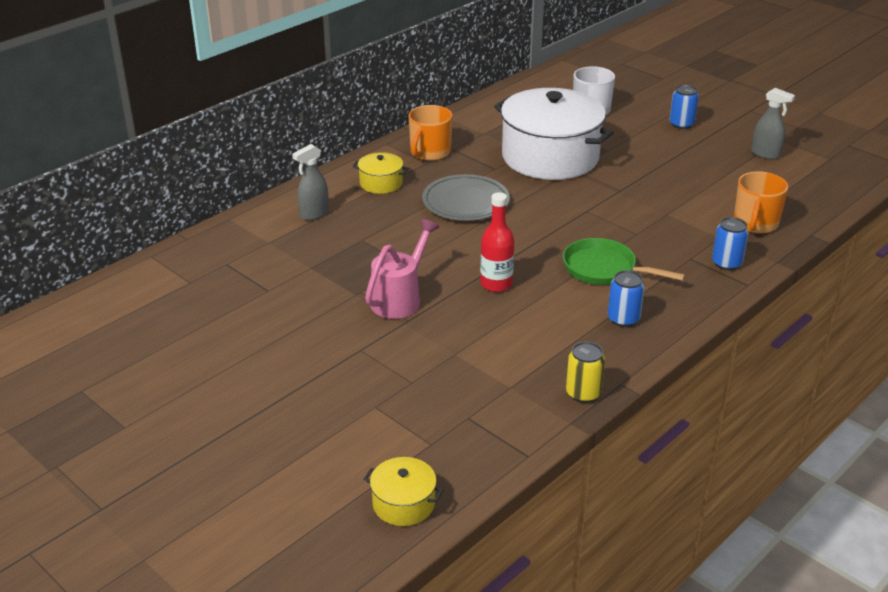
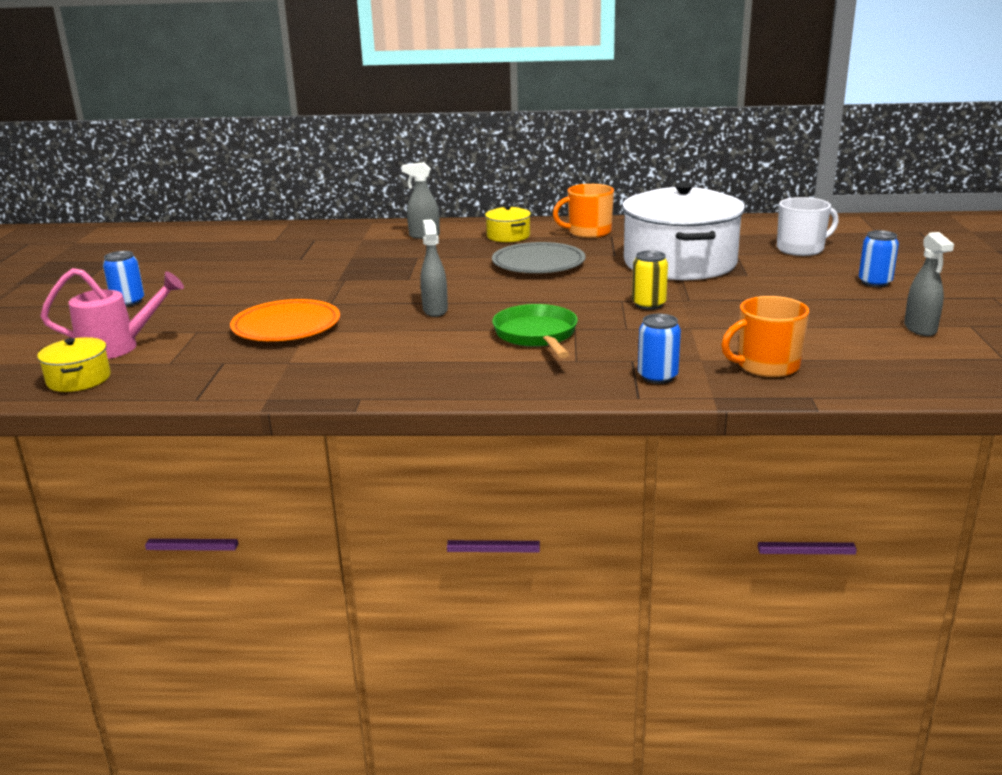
camera: 50 degrees right, 10 degrees down
(400, 298) = (356, 291): pink watering can -> pink watering can (117, 347)
(432, 360) = (286, 327): none -> orange plate
(496, 284) = (435, 310): red bottle -> grey spray bottle
(583, 393) = (320, 389): yellow can -> yellow can (648, 304)
(623, 319) = (468, 367): blue can -> blue can (128, 302)

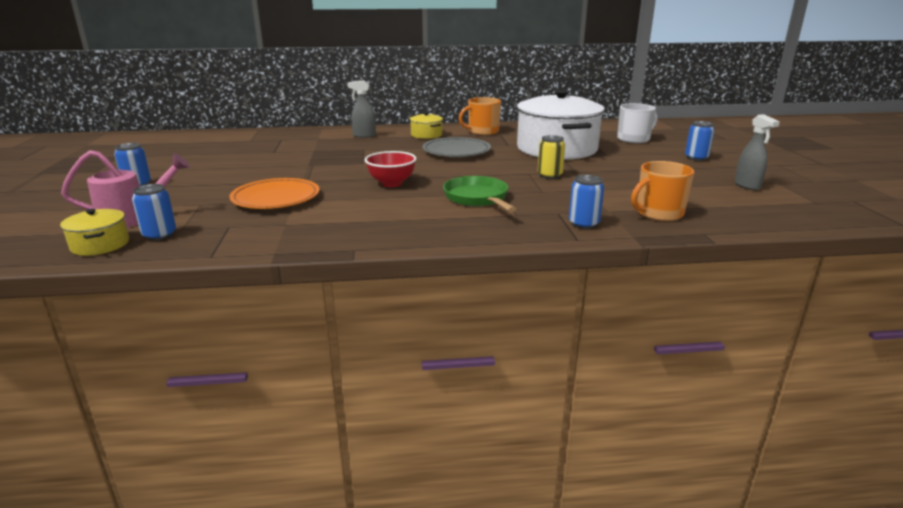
camera: 10 degrees left, 0 degrees up
(144, 370) = (159, 235): none -> blue can
(435, 310) = (391, 183): grey spray bottle -> red bowl

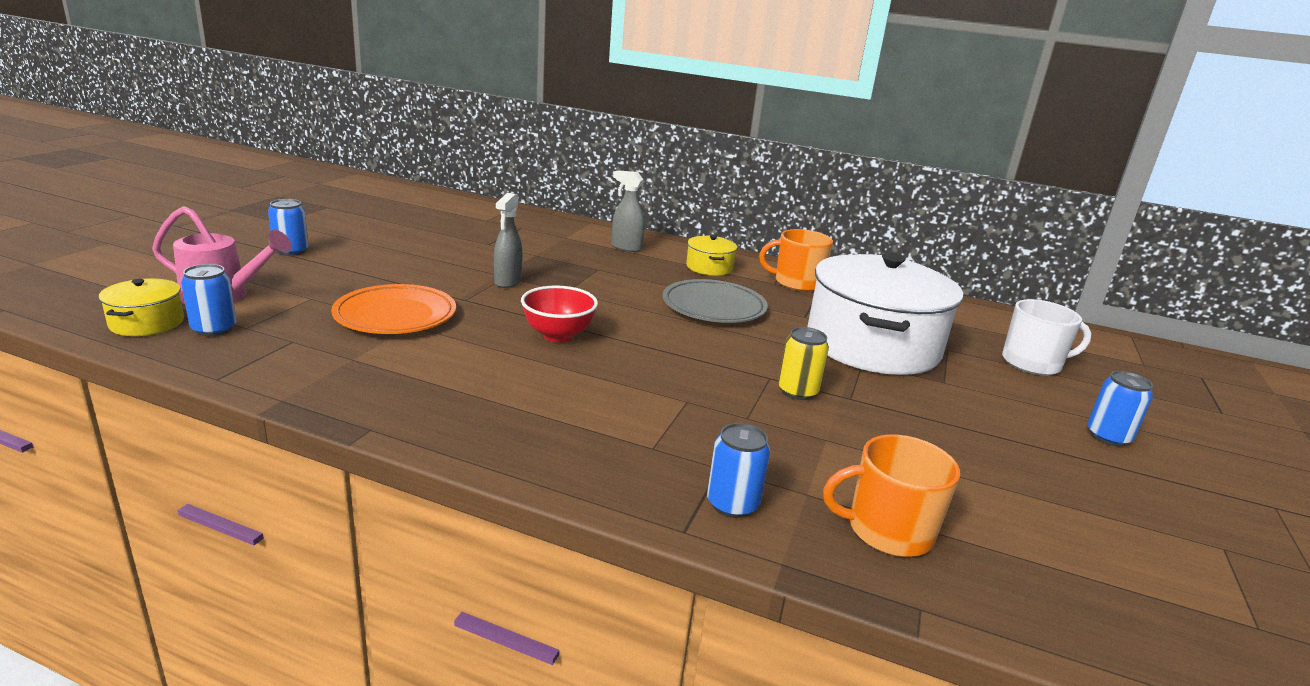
camera: 25 degrees right, 0 degrees up
(477, 198) = (636, 399): green pan -> none
(747, 186) = (1143, 532): grey spray bottle -> grey spray bottle (507, 282)

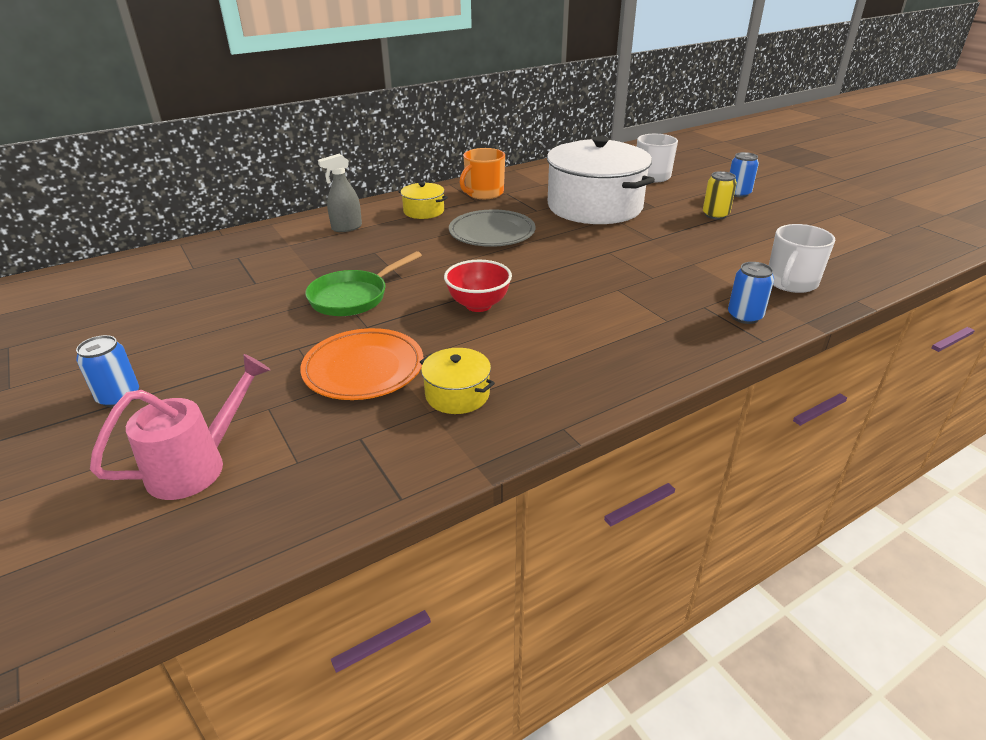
camera: 50 degrees left, 10 degrees up
(147, 323) = (211, 533): yellow pot -> yellow pot (457, 394)
(214, 329) = (280, 484): blue can -> none
(507, 282) = (353, 297): grey spray bottle -> green pan
(797, 391) = (633, 250): yellow can -> yellow can (715, 215)
(887, 531) = (791, 282): orange mug -> white mug

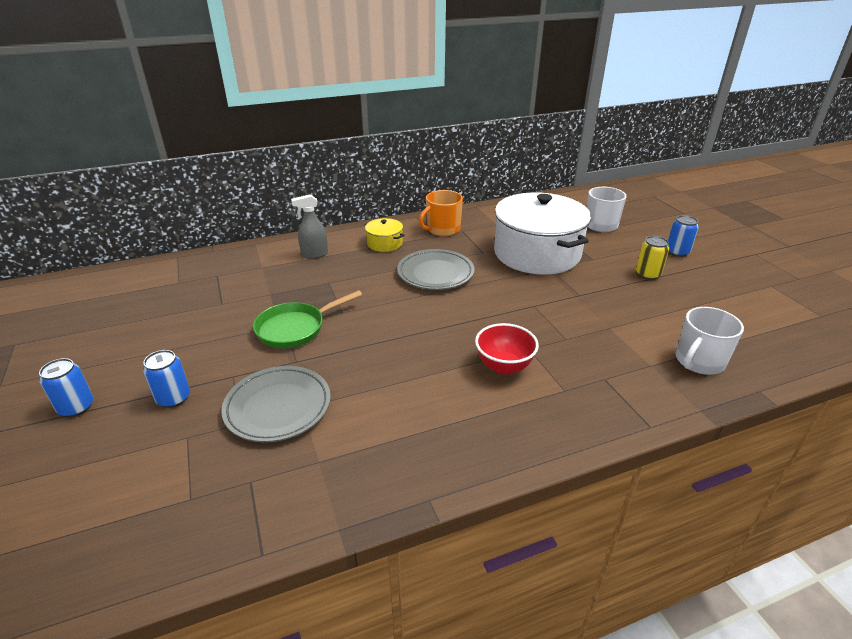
camera: 10 degrees right, 0 degrees up
(197, 465) = (110, 489): pink watering can -> none
(363, 369) = (278, 407): orange plate -> grey plate
(457, 394) = (348, 447): yellow pot -> none
(478, 305) = (398, 350): red bowl -> red bowl (504, 366)
(744, 316) = (640, 395): blue can -> blue can (173, 398)

